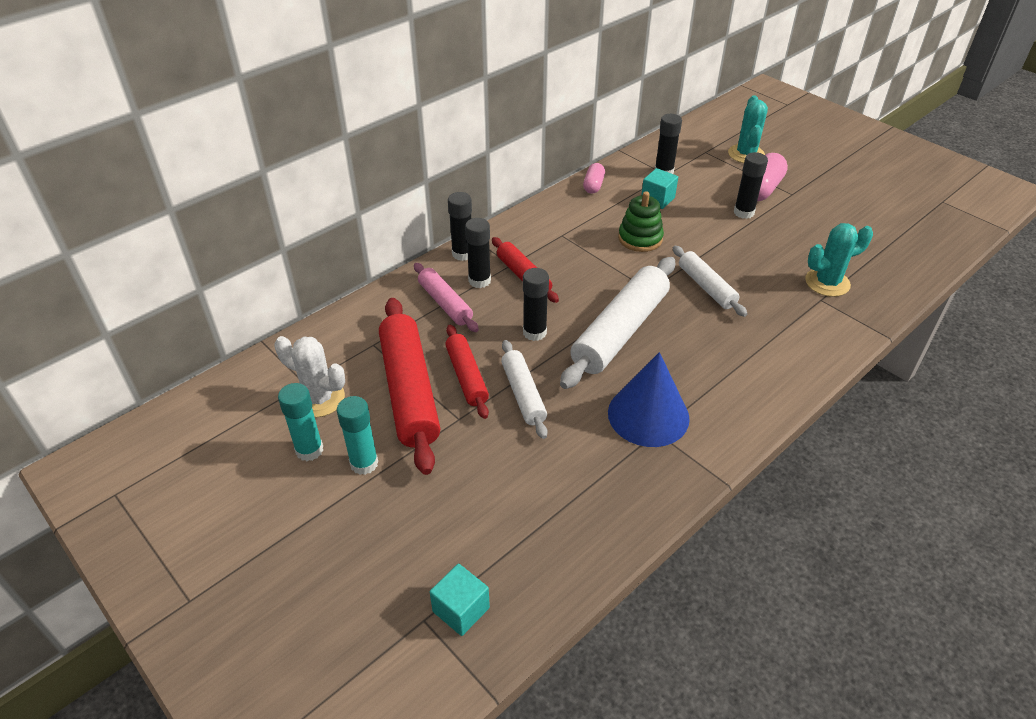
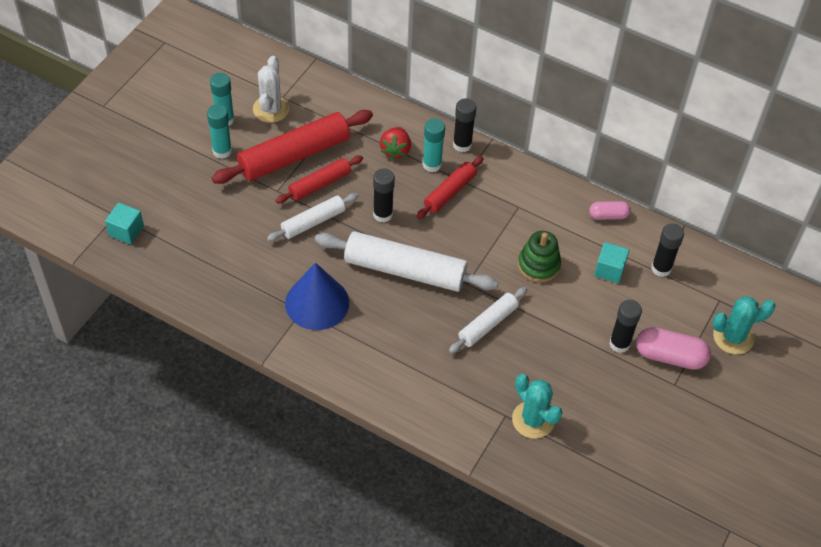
camera: 70 degrees right, 10 degrees up
(445, 303) = (395, 150): pink rolling pin -> red strawberry
(479, 281) = (432, 164): black glue stick -> turquoise glue stick

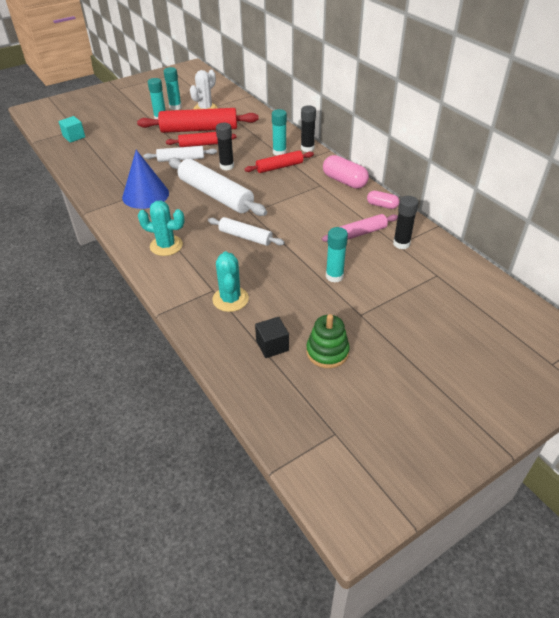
camera: 30 degrees right, 10 degrees down
(395, 150) = (262, 141): red strawberry -> none
(487, 324) = (245, 237): white rolling pin -> white rolling pin turned 45 degrees clockwise
(538, 265) = (309, 217): green stacking toy -> green stacking toy (327, 352)
(609, 270) = (360, 233): turquoise cube -> pink rolling pin
(614, 460) = (272, 346): none -> black cube
(619, 344) = (334, 276): black glue stick -> turquoise glue stick
(670, 356) = (370, 296): pink capsule -> pink capsule (344, 181)
(733, 337) = (433, 301): turquoise cactus -> turquoise cactus (166, 246)

